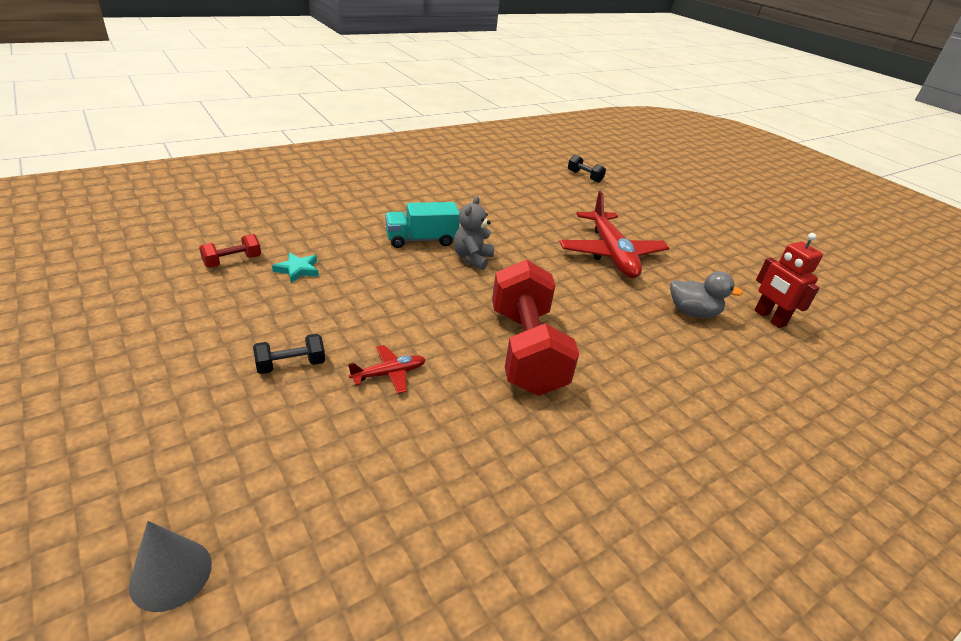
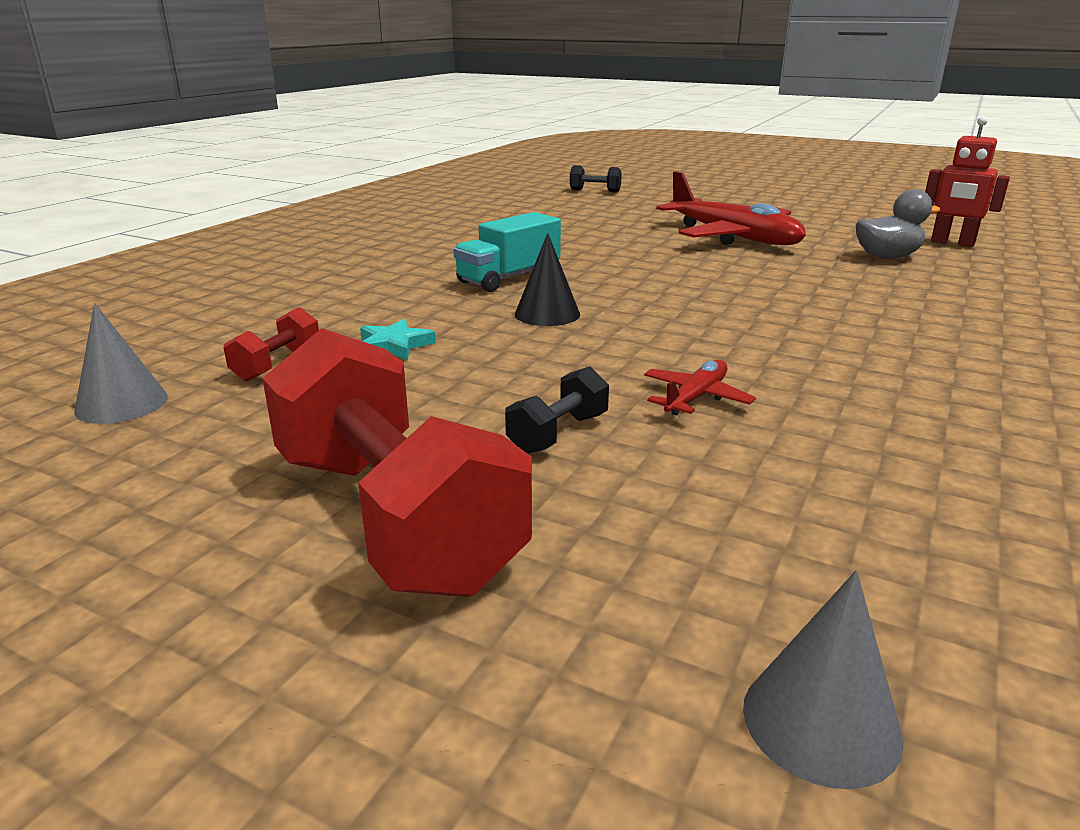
camera: 25 degrees left, 10 degrees down
(147, 260) = (122, 403): none -> grey cone
(402, 277) = (547, 314): none -> black cone
(472, 258) = (599, 277): grey teddy bear -> none
(526, 350) = (799, 329): red dumbbell -> red dumbbell (394, 518)

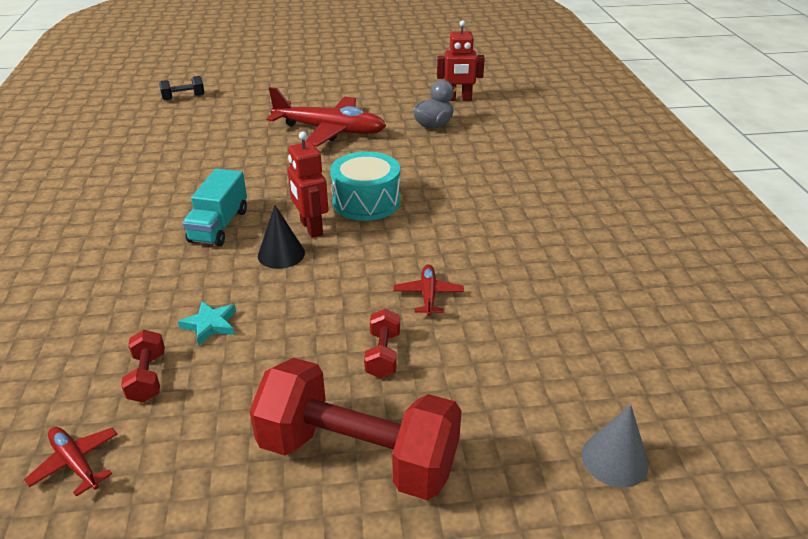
camera: 35 degrees left, 10 degrees up
(122, 403) = (75, 463): grey cone -> red plane
(558, 433) = (383, 355): black dumbbell -> red dumbbell
(610, 302) = (311, 228): none -> red robot
(710, 298) = (366, 202): none -> turquoise drum

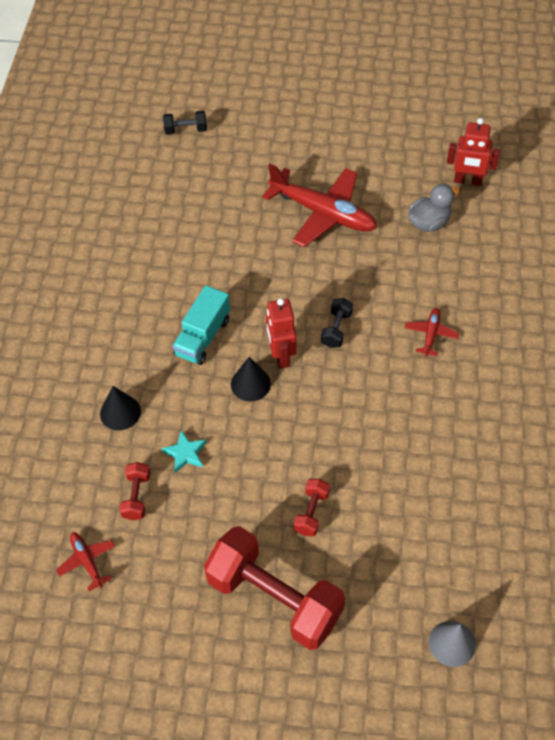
camera: 15 degrees right, 20 degrees up
(122, 300) = (120, 412): none -> black cone
(366, 202) = (336, 329): turquoise drum -> black dumbbell
(428, 295) = (362, 457): red plane -> red plane (430, 334)

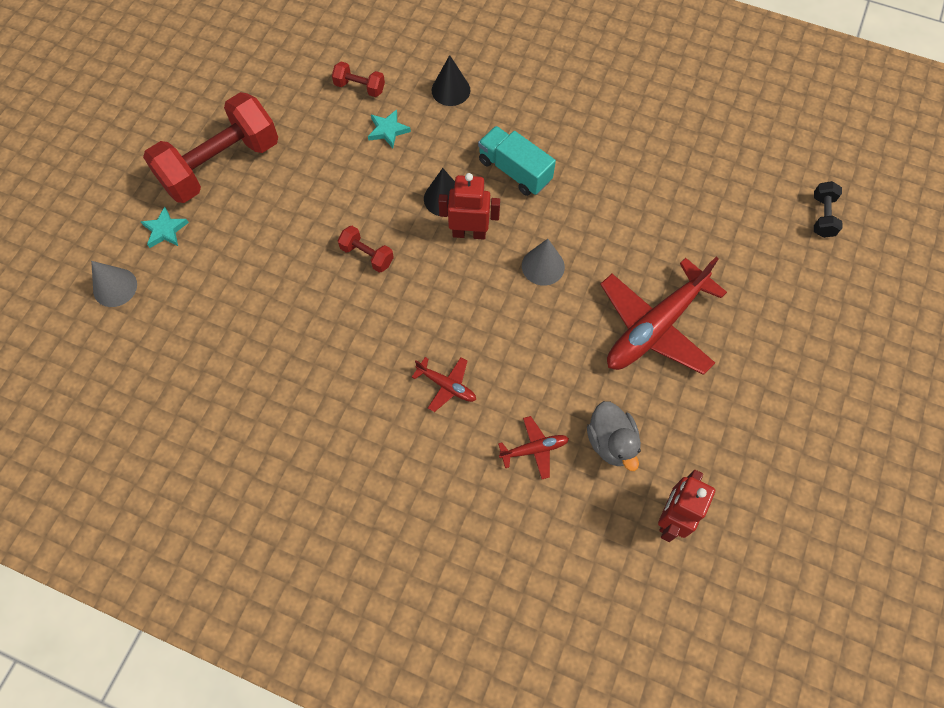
camera: 105 degrees right, 10 degrees up
(87, 561) = (315, 45): red plane -> red plane (534, 449)
(295, 295) = (543, 266): none -> grey cone
(311, 512) = (286, 213): red dumbbell -> red dumbbell (367, 255)
(336, 329) = (484, 293): black dumbbell -> none
(370, 622) = (165, 230): none -> turquoise star

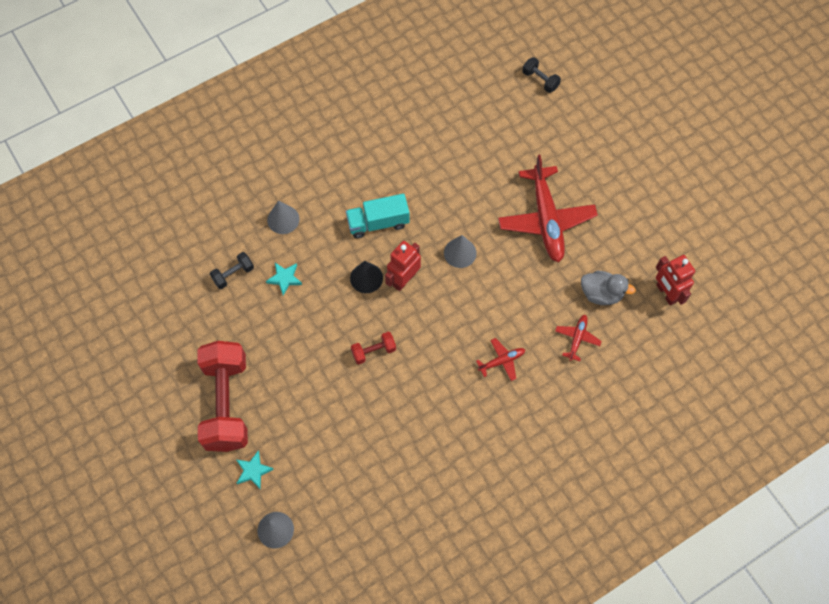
camera: 55 degrees left, 0 degrees up
(359, 87) = (233, 274): red dumbbell -> black dumbbell
(450, 90) = (283, 219): black cone -> grey cone

